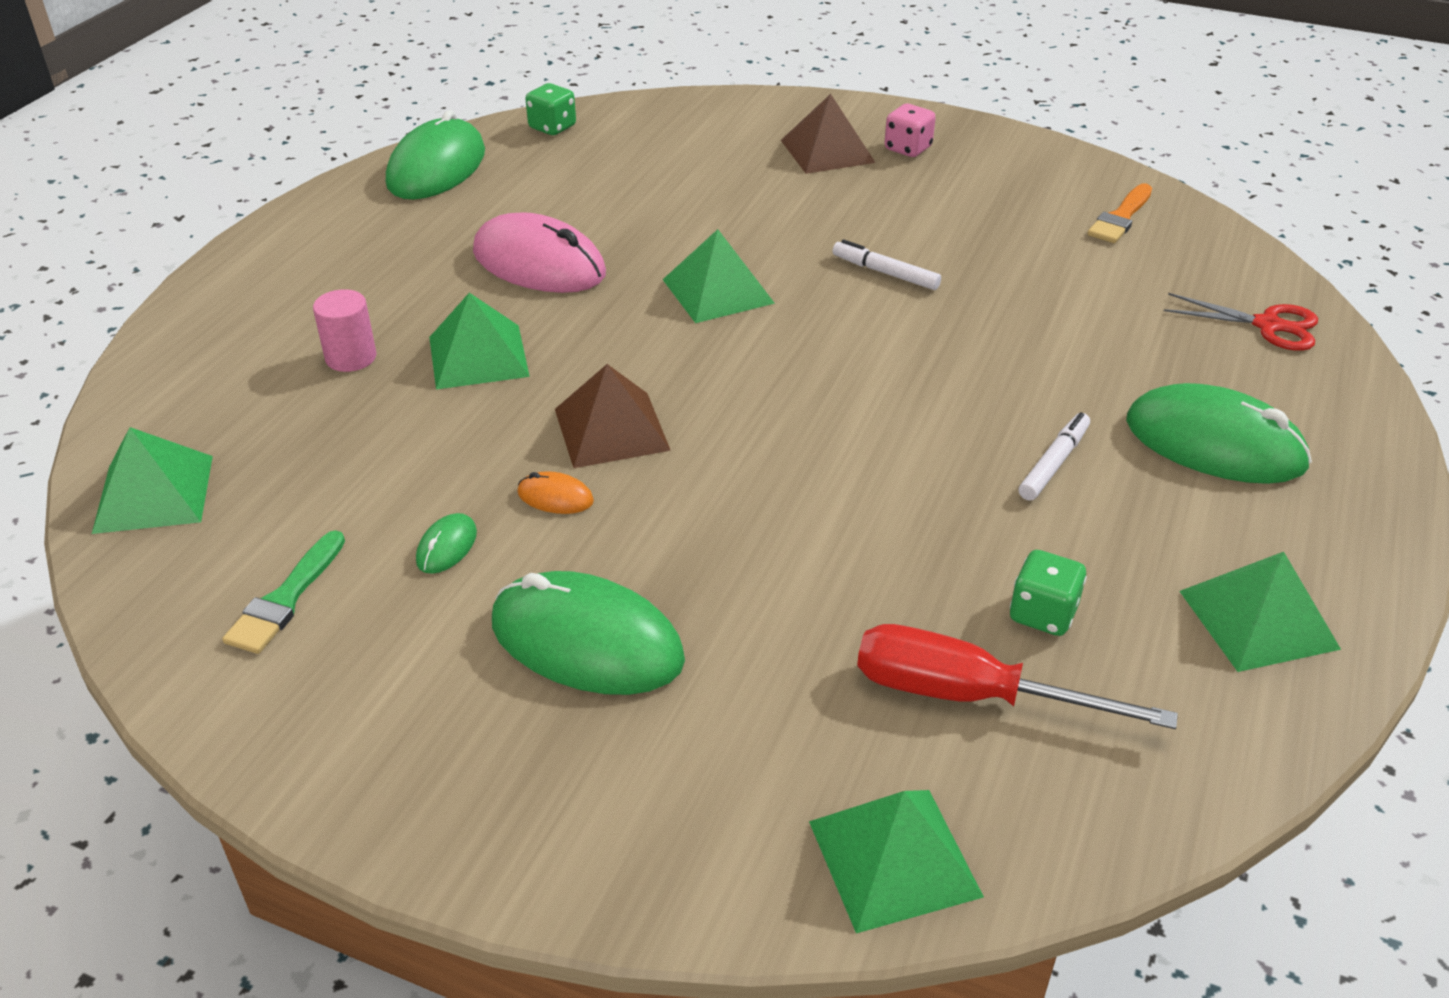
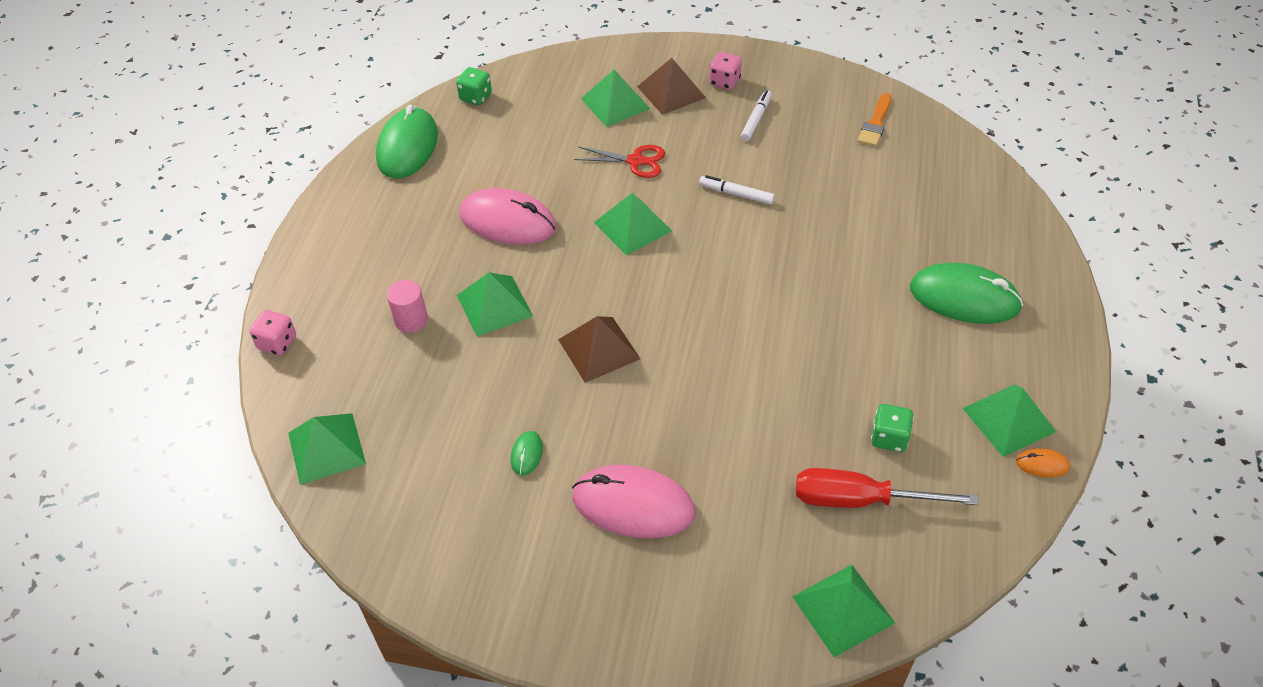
camera: 10 degrees left, 10 degrees up
(151, 358) = (277, 343): none -> pink dice
(285, 599) = (442, 509): green brush -> none
(555, 497) = (581, 406): orange mouse -> orange mouse (1042, 464)
(587, 641) = (633, 505): green mouse -> pink mouse
(743, 154) = (615, 103): none -> green pyramid
(1054, 463) = (873, 329): white marker -> white marker (756, 119)
(1268, 325) = (981, 200): red scissors -> red scissors (636, 161)

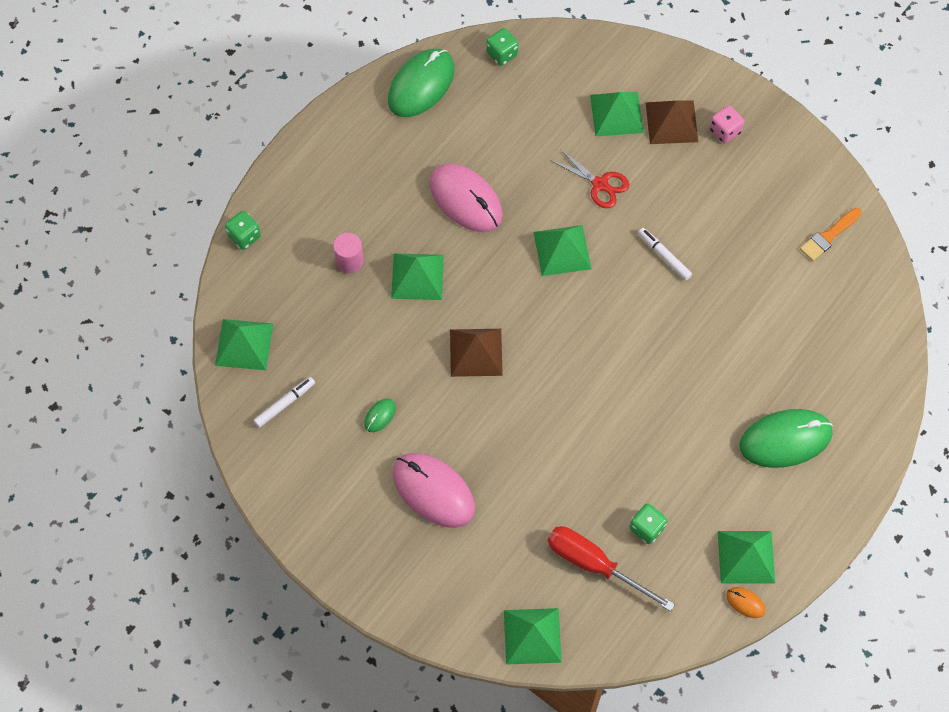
camera: 25 degrees right, 15 degrees up
(277, 343) = (244, 236): pink dice -> green dice
(756, 119) = (727, 185): white marker -> white marker (285, 404)
(964, 298) = (785, 440): green mouse -> green mouse turned 60 degrees counterclockwise

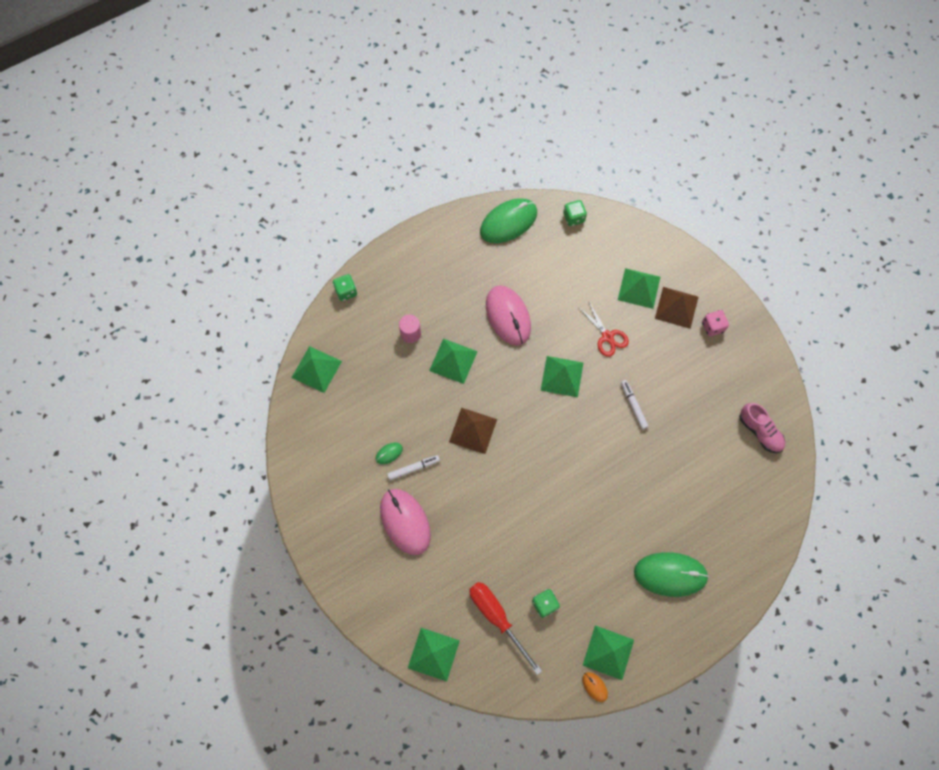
camera: 20 degrees right, 5 degrees up
(285, 404) = (327, 422): white marker -> white marker (413, 468)
(828, 236) = (760, 431): orange brush -> pink shoe

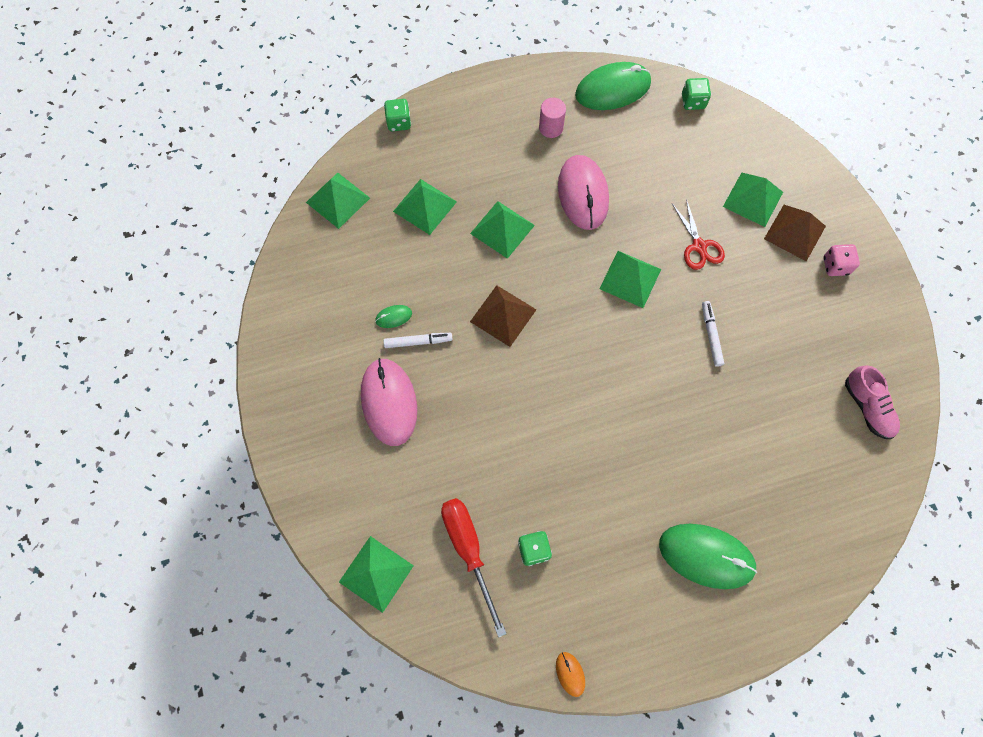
camera: 15 degrees right, 0 degrees up
(410, 333) = (460, 186): pink cylinder -> pink cylinder (551, 128)
(608, 652) = (599, 634): green pyramid -> green pyramid (425, 206)

